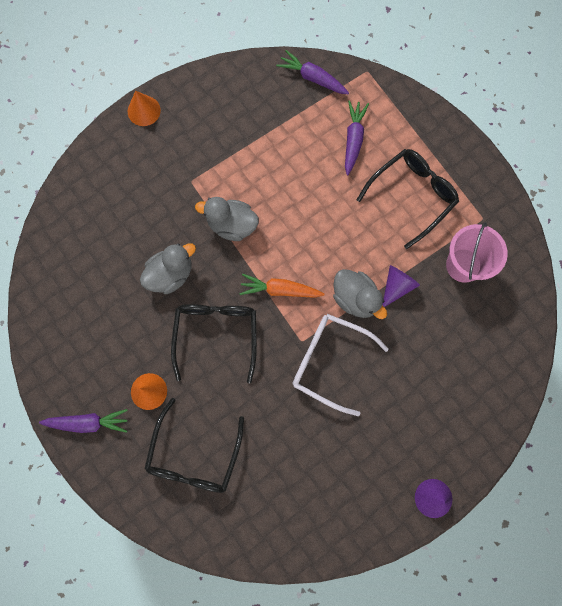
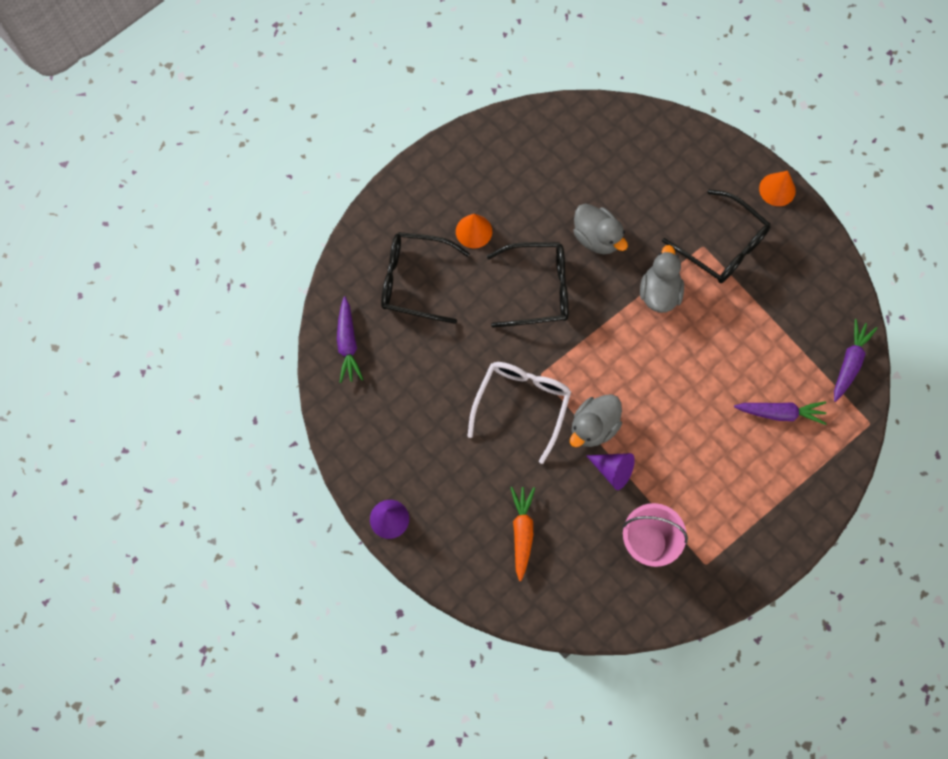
camera: 85 degrees right, 5 degrees down
(88, 422) = (438, 180): purple carrot -> purple carrot (348, 344)
(280, 290) = (593, 347): orange carrot -> orange carrot (522, 532)
(411, 196) = (721, 482): black glasses -> black glasses (722, 245)

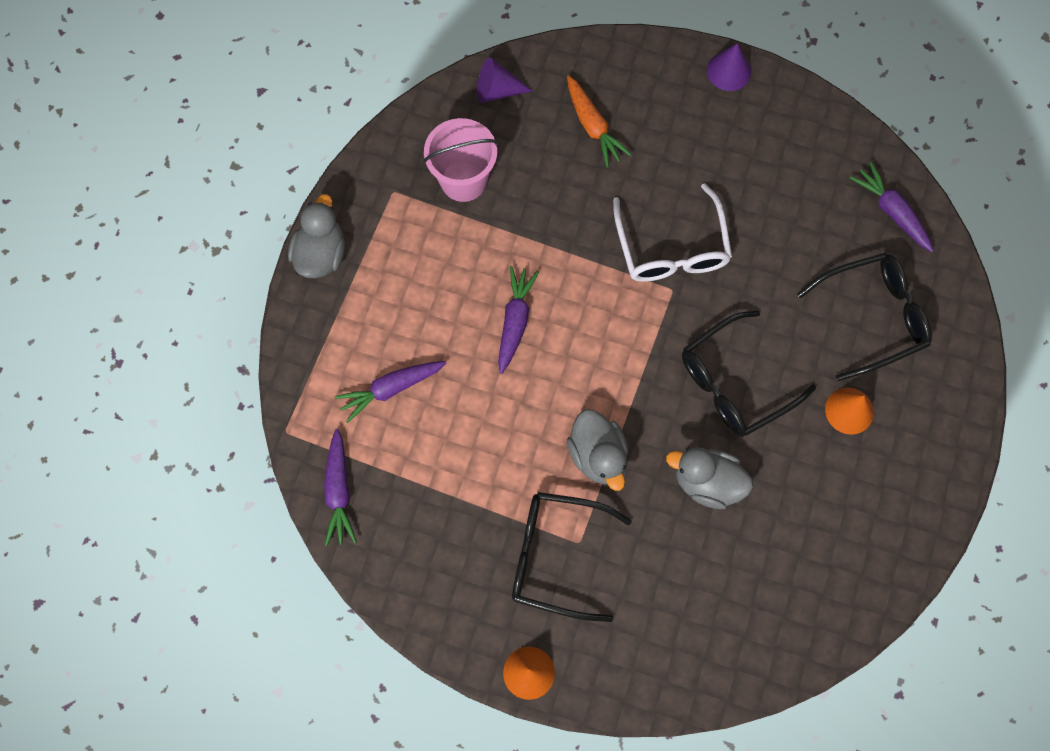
camera: 150 degrees right, 0 degrees up
(593, 427) = (583, 265): grey duck -> grey duck (321, 254)
(613, 470) = (537, 232): purple cone -> purple cone (497, 90)
(666, 413) = (515, 321): none -> purple carrot

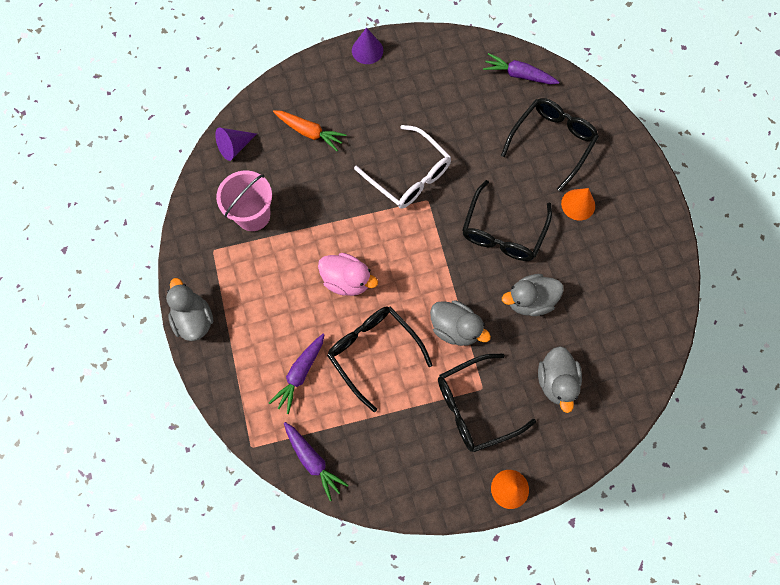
camera: 35 degrees left, 0 degrees up
(487, 420) = (374, 352): none -> black glasses
(515, 321) = (347, 280): purple carrot -> pink duck
(670, 593) = (556, 381): none -> grey duck

